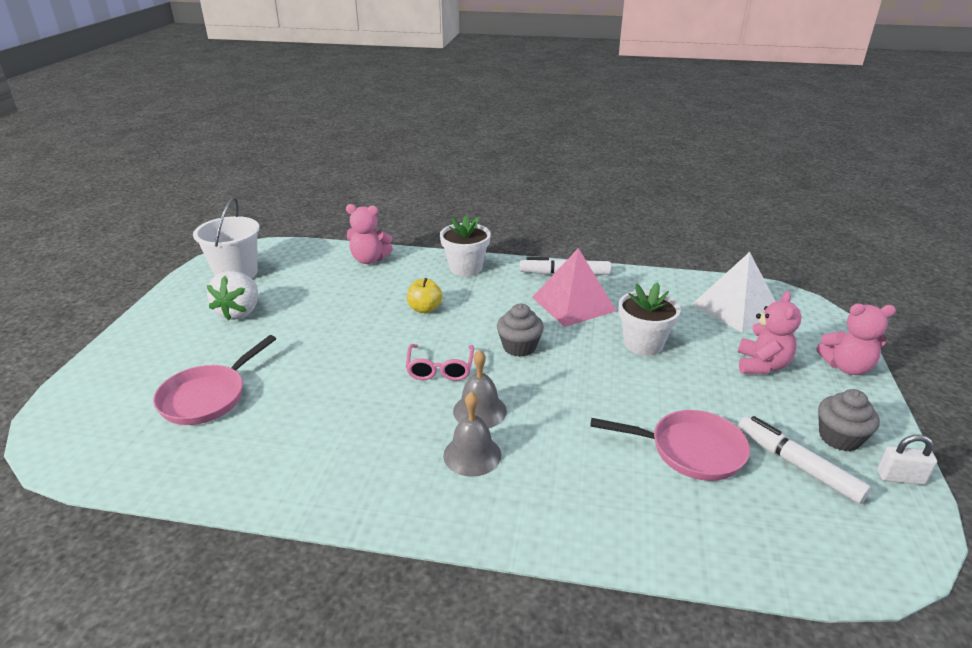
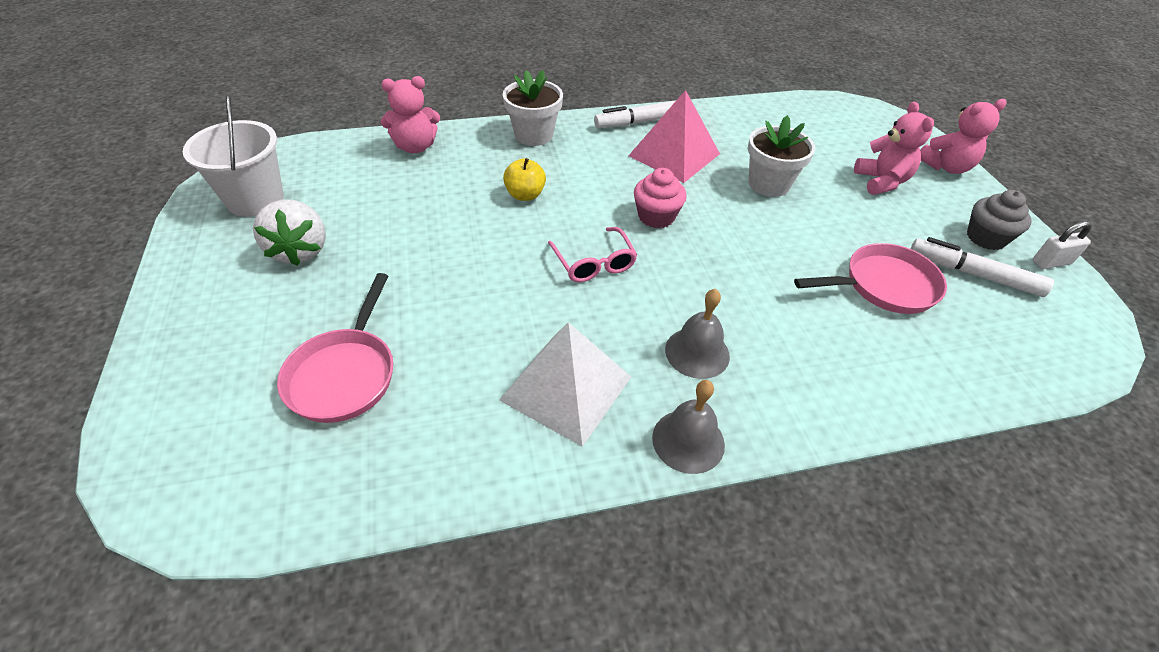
camera: 25 degrees left, 15 degrees up
(479, 411) = (669, 300): grey bell -> grey bell (688, 441)
(519, 347) = (656, 216): grey cupcake -> pink cupcake
(735, 308) = (821, 127): white pyramid -> white pyramid (566, 388)

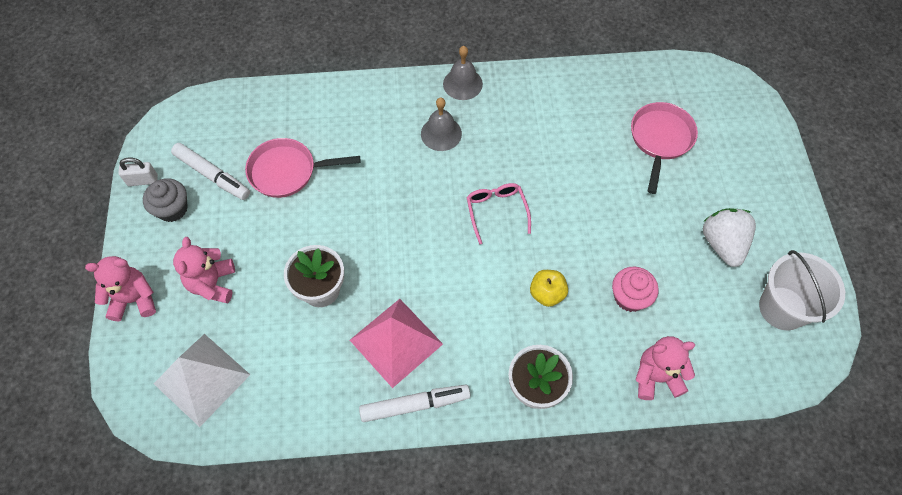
camera: 170 degrees left, 15 degrees up
(566, 388) = (526, 119): white pyramid -> white pyramid (202, 379)
(656, 216) = (436, 256): pink cupcake -> pink cupcake (629, 297)

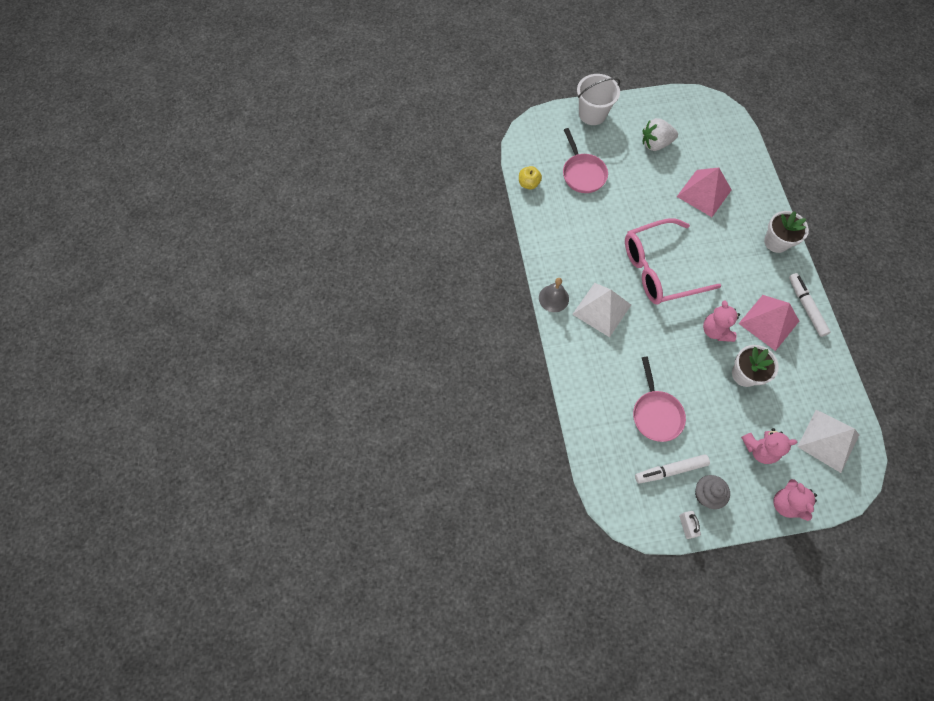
camera: 95 degrees left, 5 degrees up
(212, 175) = (670, 470): white marker -> white marker turned 135 degrees counterclockwise
(441, 133) = (602, 309): grey bell -> white pyramid
(496, 211) = (659, 269): pink glasses -> pink glasses, size x2.13
(547, 294) = (713, 237): yellow apple -> yellow apple (528, 184)
(629, 297) = (704, 193): pink cupcake -> pink pyramid
(656, 377) = (751, 180): pink teddy bear -> pink teddy bear (715, 330)
(660, 139) = (582, 173): pink pan -> pink pan turned 120 degrees counterclockwise
(782, 308) = (691, 117): white bucket -> white bucket (592, 114)

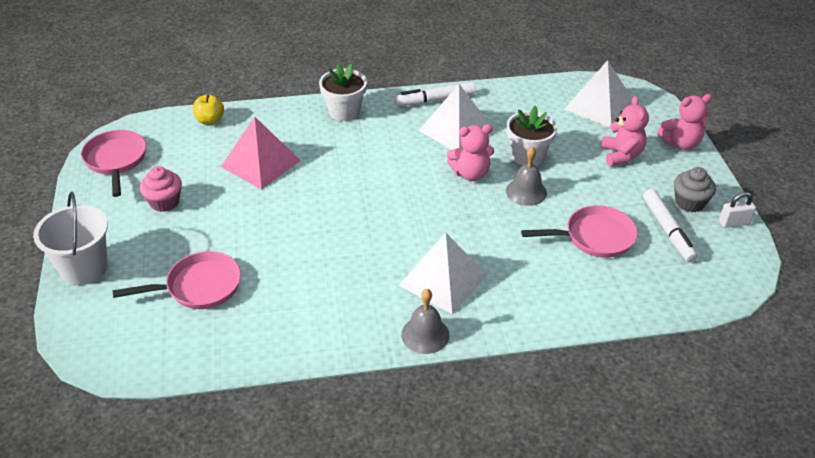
camera: 90 degrees left, 25 degrees down
(528, 184) = (204, 358): yellow apple -> yellow apple (210, 120)
(655, 144) = (164, 202): white strawberry -> pink cupcake
(659, 269) = (378, 216): pink glasses -> none
(692, 110) = (116, 160): none -> pink pan
(700, 369) = (526, 192): none -> grey bell
(769, 322) = (456, 130): pink pyramid -> white pyramid

